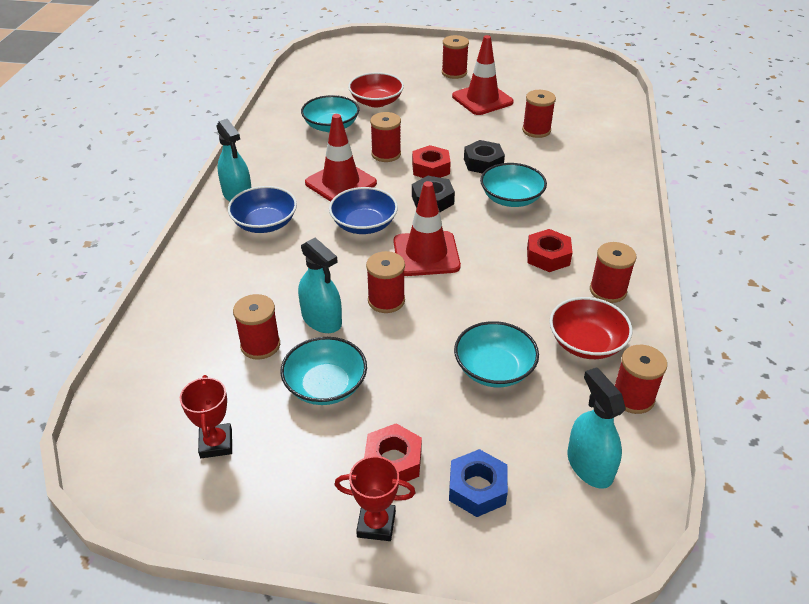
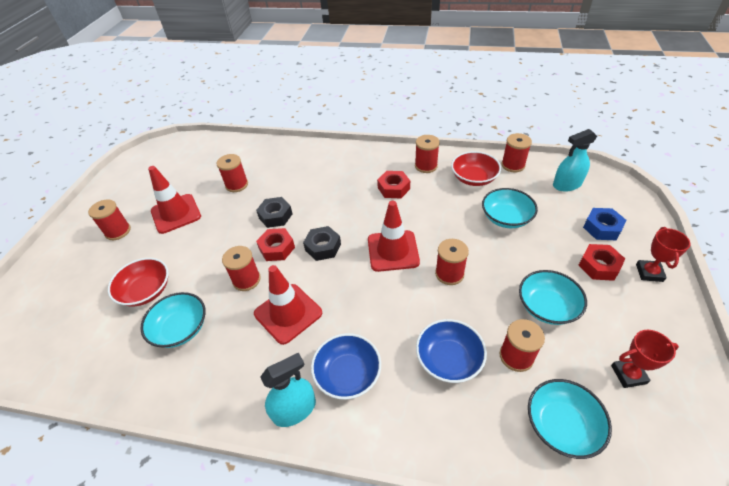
camera: 85 degrees left, 5 degrees up
(321, 319) = (477, 314): turquoise spray bottle -> none
(364, 224) = (353, 292): blue bowl -> blue bowl (449, 359)
(511, 198) = (326, 202): turquoise bowl -> turquoise bowl (561, 425)

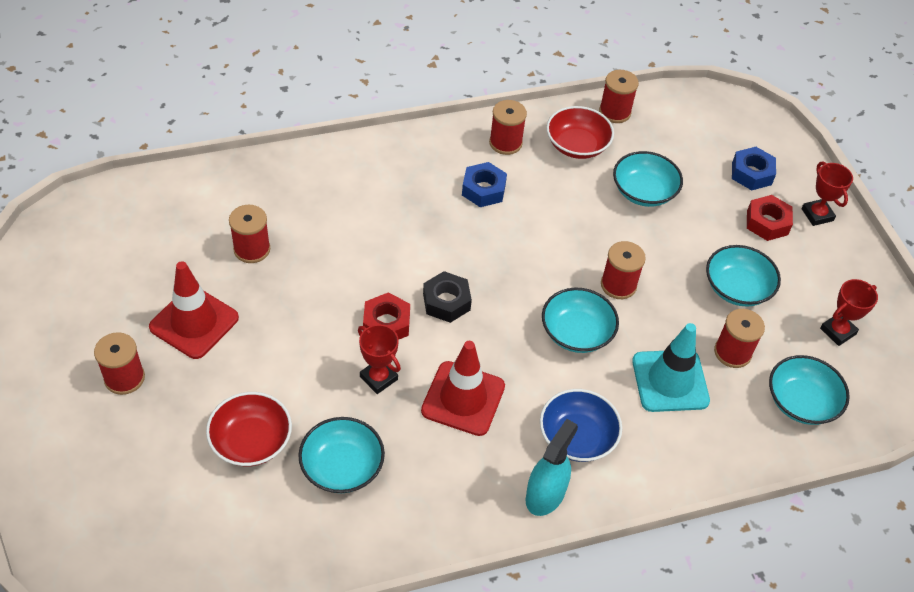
camera: 35 degrees left, 5 degrees up
(246, 280) = (379, 378): red spool -> red trophy
(275, 216) = (349, 279): black nut -> none
(393, 188) = (483, 189): red nut -> blue nut
(393, 251) = (537, 278): red traffic cone -> none
(397, 296) = (576, 332): none -> turquoise bowl
(449, 359) = (670, 381): blue bowl -> turquoise traffic cone
(567, 184) = (690, 124): turquoise spray bottle -> none

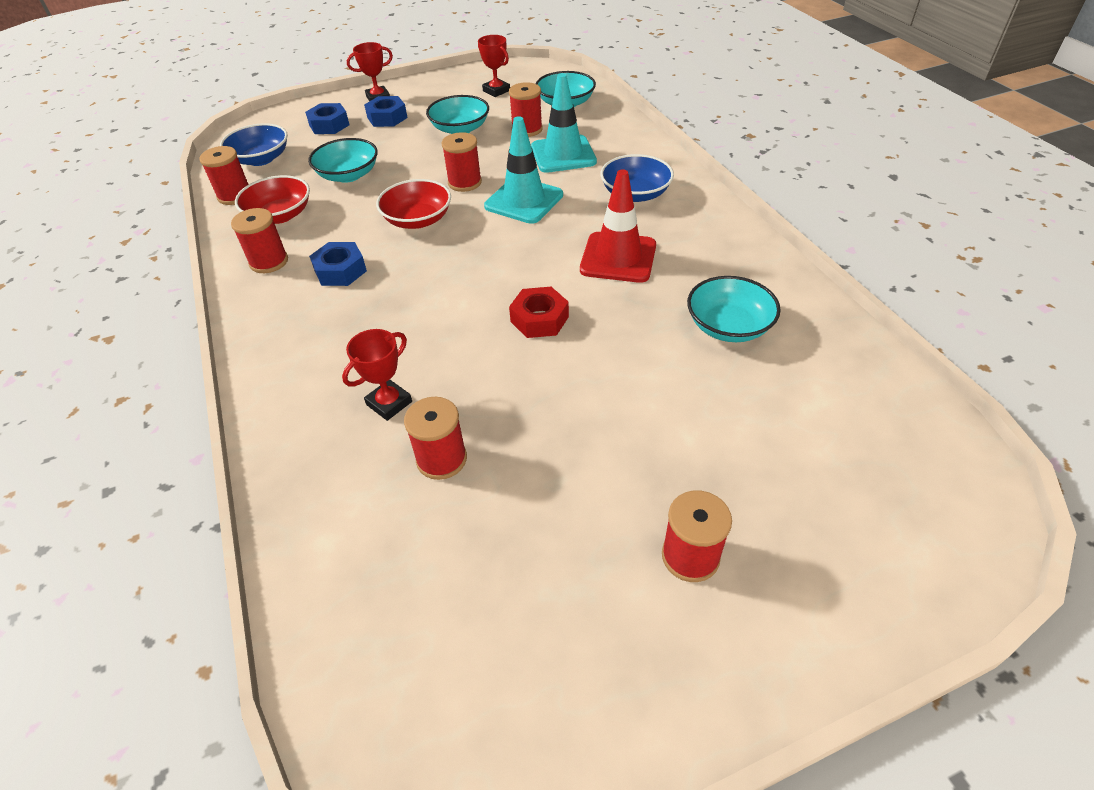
camera: 90 degrees left, 5 degrees down
(194, 322) = (577, 496): red traffic cone -> none
(251, 441) = (730, 402): red bowl -> red bowl (418, 220)
(379, 378) = (612, 315): red trophy -> red trophy (389, 403)
(446, 302) = (502, 280): black nut -> none
(545, 494) = (698, 205): turquoise spray bottle -> none
(576, 332) = (524, 201): turquoise bowl -> turquoise traffic cone
(681, 124) = (261, 159): none -> blue bowl
(767, 223) = (387, 118): red nut -> blue nut

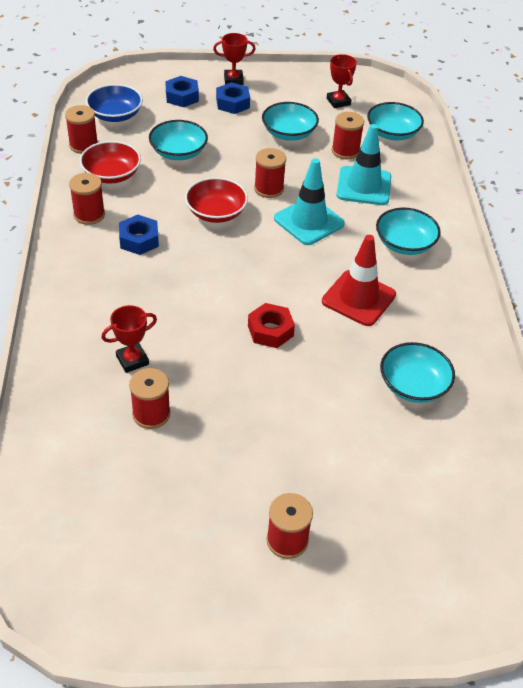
camera: 15 degrees right, 0 degrees up
(635, 194) = (404, 244): blue bowl -> turquoise bowl

